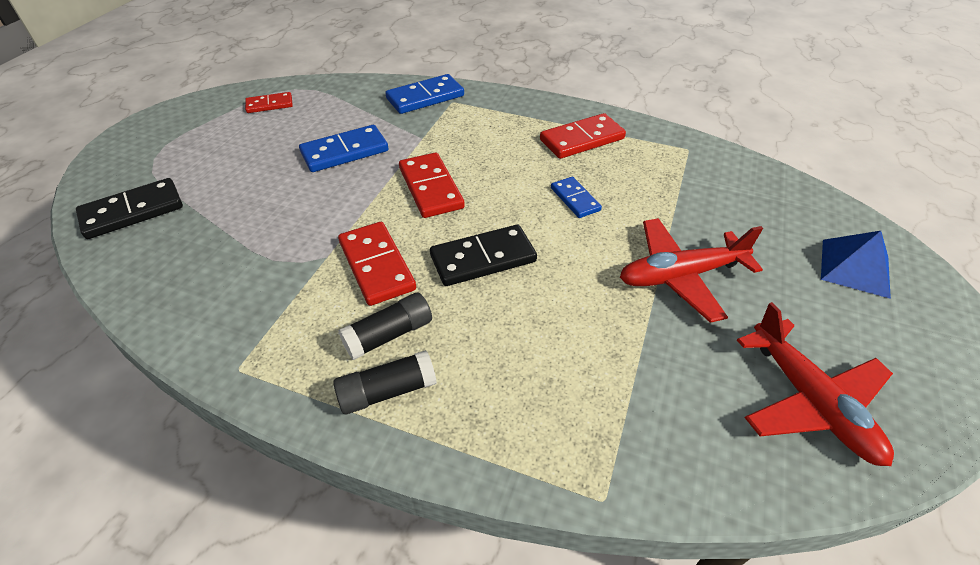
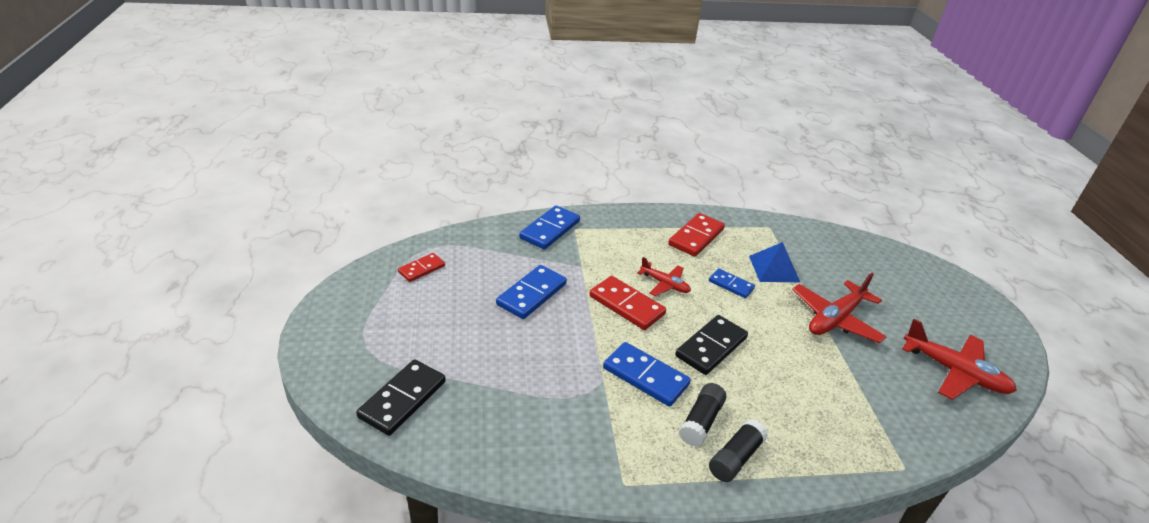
camera: 30 degrees left, 10 degrees down
(377, 265) = (645, 376): red domino -> blue domino
(495, 178) = (665, 284): none -> red plane
(855, 267) = (918, 283): blue pyramid -> blue pyramid (774, 268)

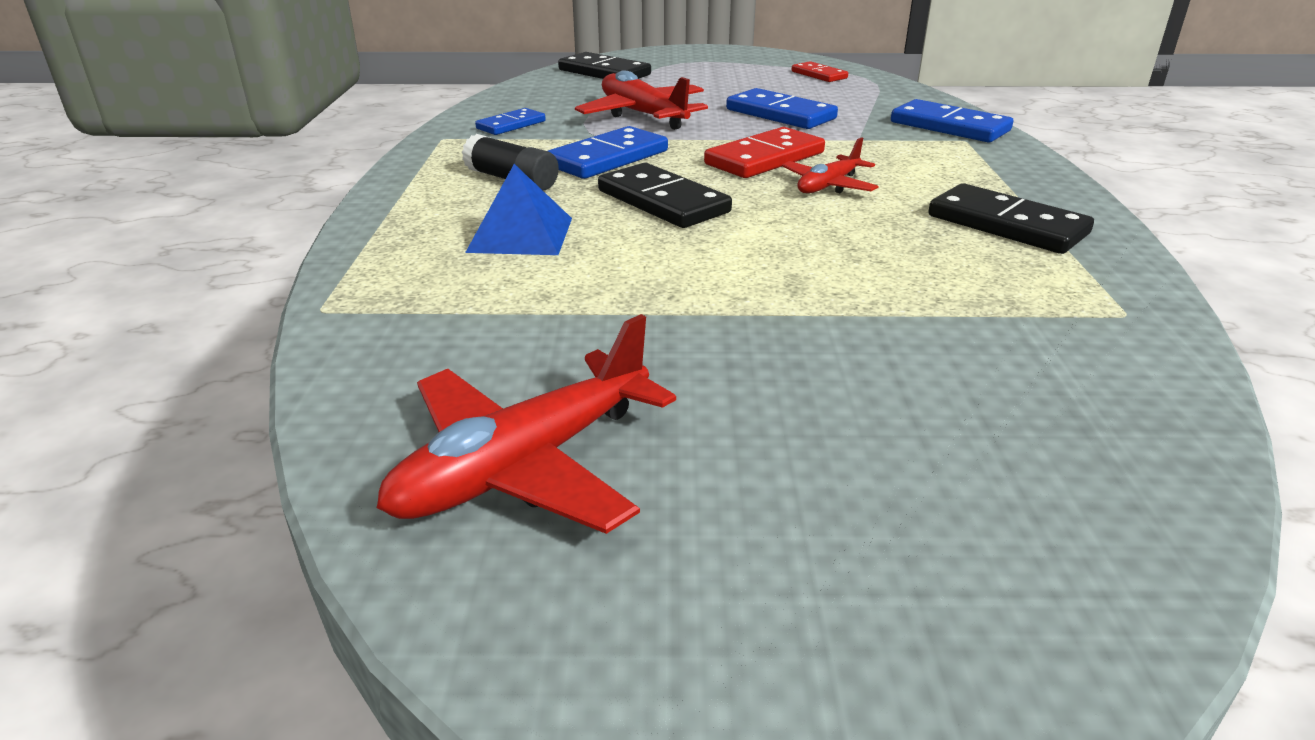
camera: 100 degrees right, 5 degrees down
(696, 237) = (1006, 225): red domino -> black domino
(731, 285) = (844, 237): blue domino -> blue domino (511, 125)
(735, 458) = (438, 191): black glue stick -> none
(774, 268) = (926, 290): blue pyramid -> blue pyramid (521, 234)
(835, 319) = (744, 330): red plane -> red plane (643, 115)

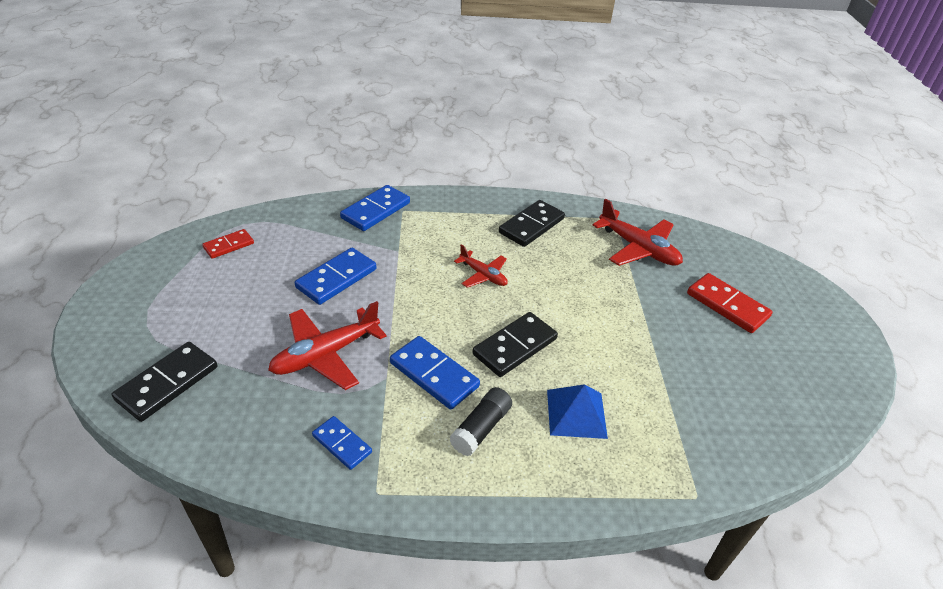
camera: 95 degrees left, 10 degrees up
(525, 465) = (783, 391): red plane -> red plane (638, 248)
(765, 158) = (435, 296): red domino -> red domino (727, 305)

